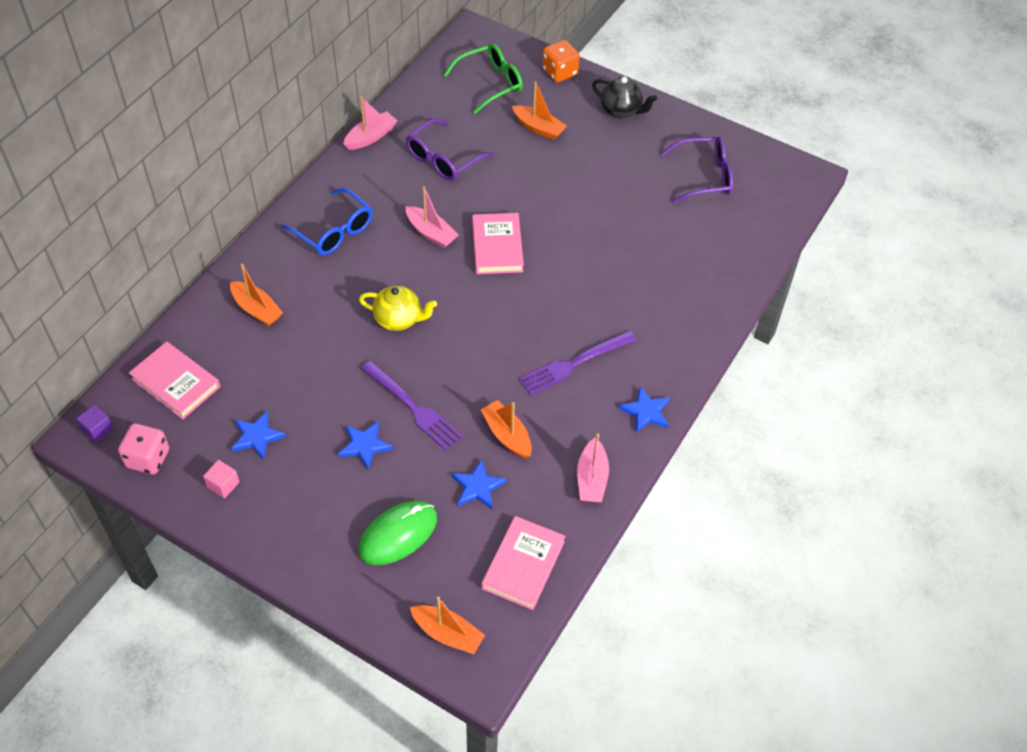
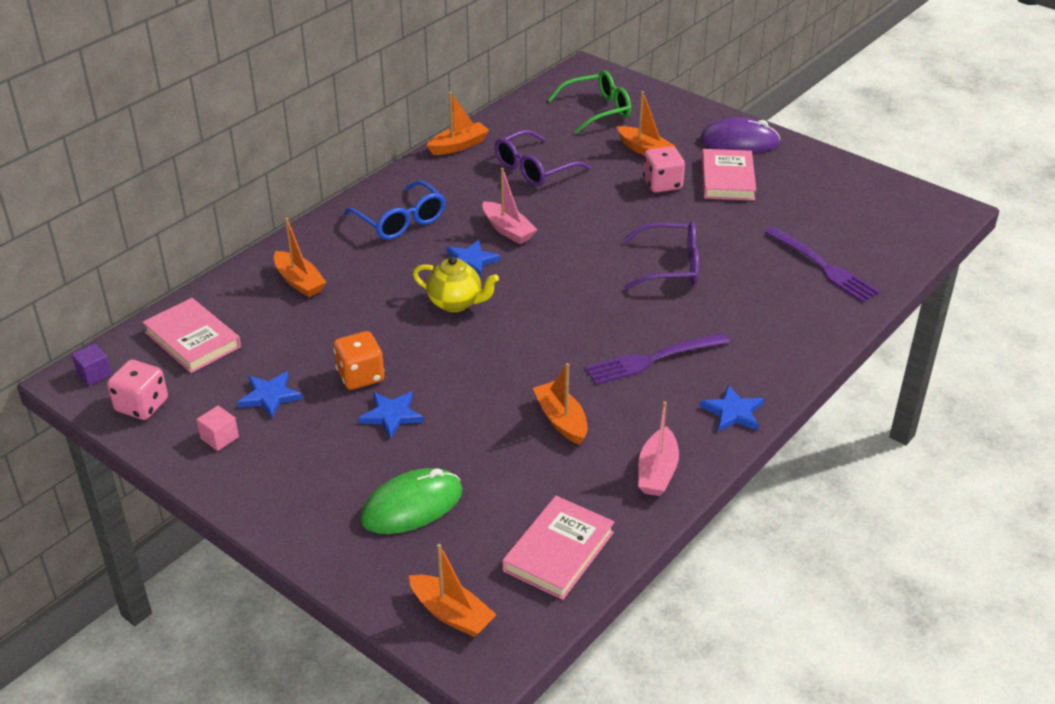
camera: 10 degrees right, 15 degrees down
(371, 137) = (458, 146): pink boat -> orange boat
(414, 408) = (456, 385): purple fork -> purple fork (824, 267)
(478, 487) = (517, 467): blue star -> blue star (471, 261)
(497, 246) = (580, 247): pink book -> pink book (727, 179)
(559, 167) = (662, 184): none -> pink dice
(560, 72) = (675, 106): orange dice -> orange dice (360, 376)
(621, 110) = (739, 141): black teapot -> purple mouse
(704, 176) = (828, 203): purple glasses -> purple glasses (671, 266)

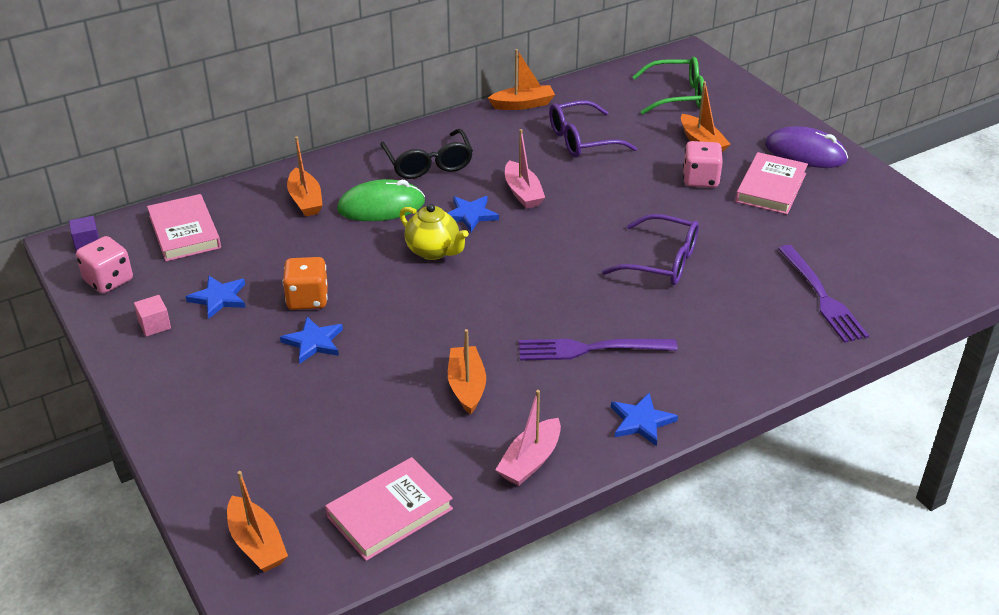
camera: 20 degrees right, 0 degrees up
(401, 221) = (428, 164): blue glasses -> black glasses
(412, 505) = (282, 431): green mouse -> green mouse (381, 206)

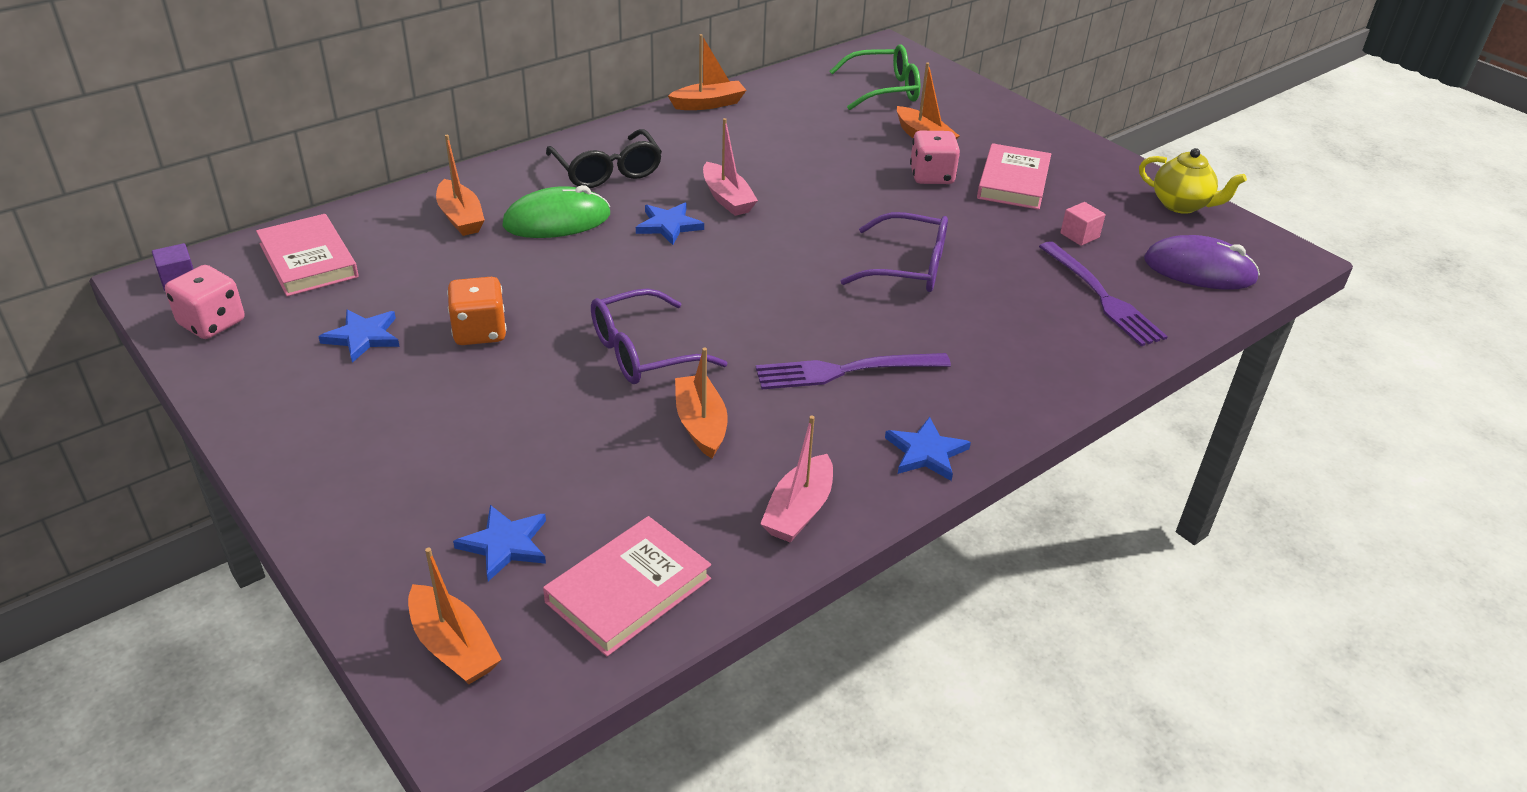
camera: 10 degrees left, 0 degrees up
(154, 325) = (280, 374): pink cube -> pink cube (1079, 235)
(313, 342) = (495, 383): blue star -> blue star (505, 544)
(433, 251) = (631, 268): yellow teapot -> yellow teapot (1181, 205)
(581, 140) = (785, 139): purple glasses -> purple glasses (642, 352)
(805, 153) = (1042, 144): purple mouse -> purple mouse (1199, 270)

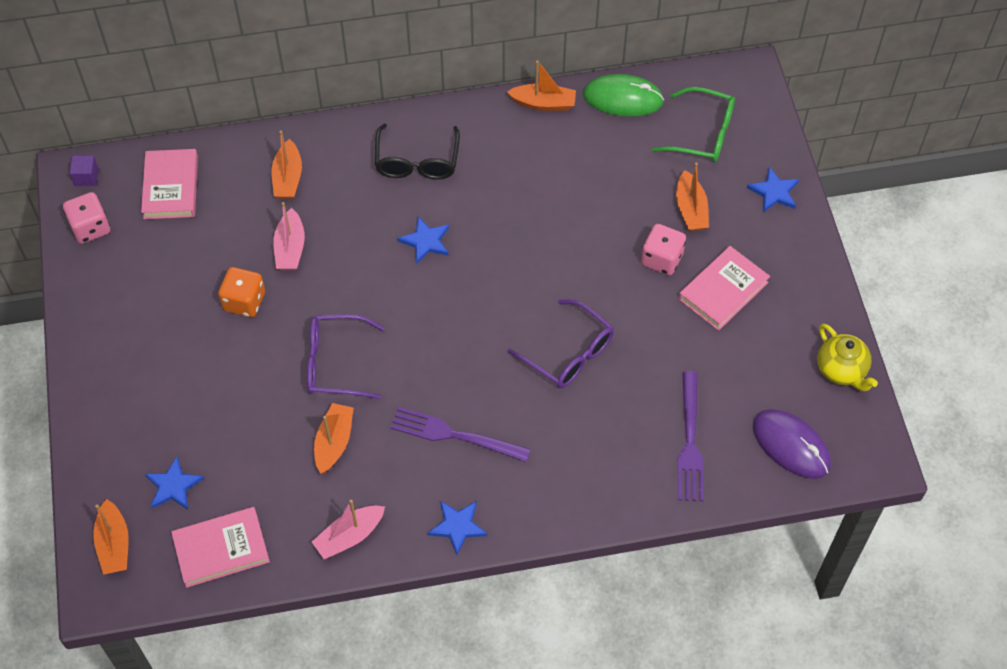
camera: 30 degrees right, 20 degrees up
(363, 337) = (172, 277): blue star -> blue star (774, 192)
(557, 220) = (351, 206): green mouse -> green mouse (623, 98)
(727, 198) = (486, 227): pink boat -> pink boat (290, 248)
(1079, 235) = (727, 372): pink cube -> none

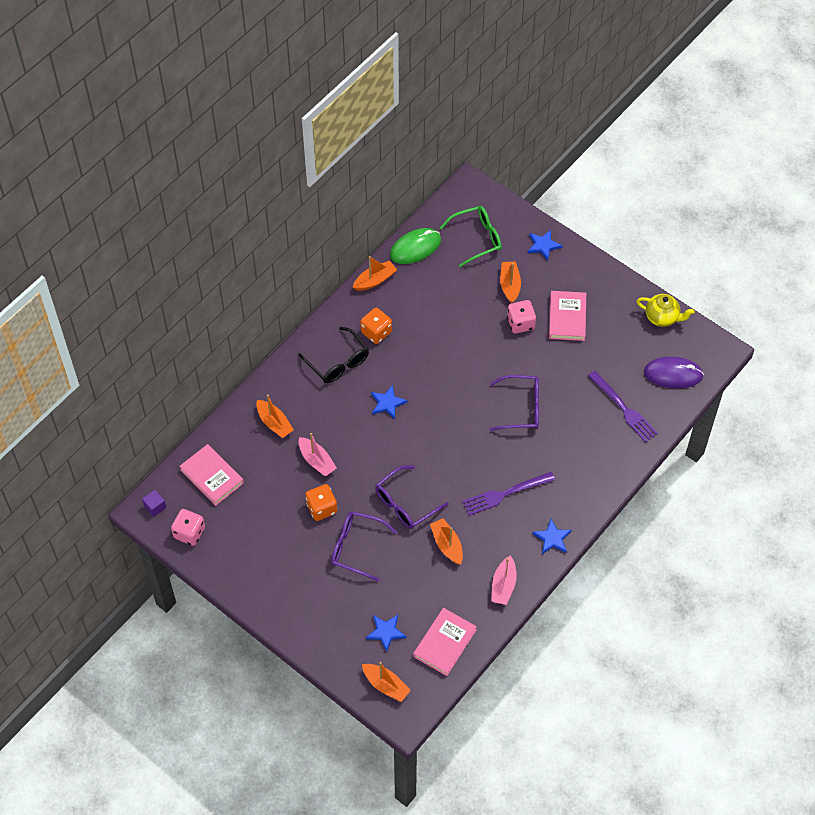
camera: 40 degrees left, 0 degrees up
(236, 370) = (356, 547): none -> purple glasses
(489, 158) = (376, 332): none -> orange dice
(691, 209) = (510, 285): orange boat -> orange boat turned 135 degrees counterclockwise

